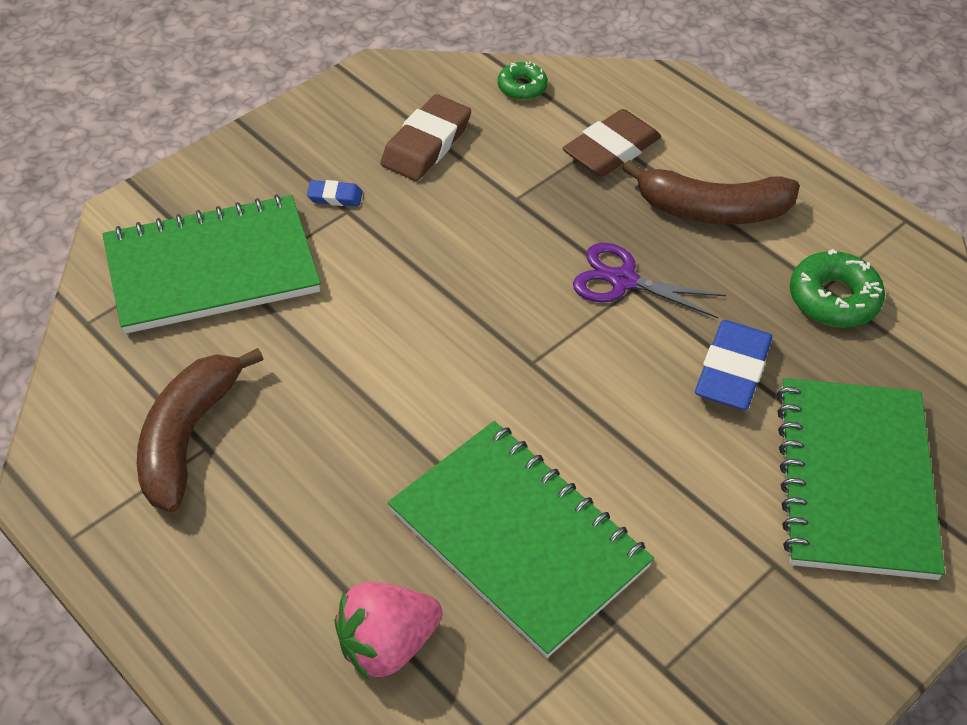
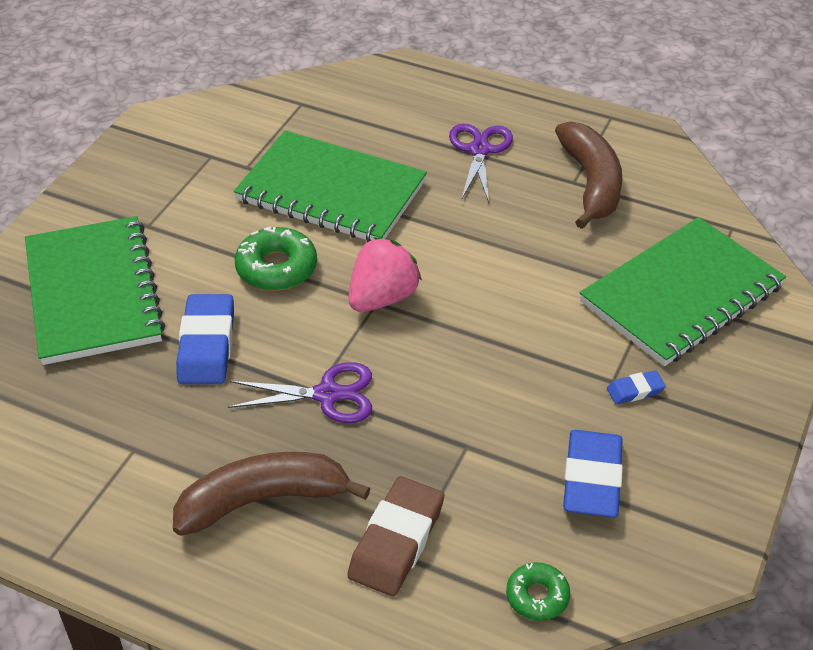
camera: 160 degrees right, 5 degrees down
(287, 542) = (479, 150): none -> purple scissors
(386, 645) = (385, 123): pink strawberry -> pink strawberry (382, 298)
(426, 144) = (592, 479): brown eraser -> blue eraser
(833, 298) = (123, 440): green donut -> green donut (276, 268)

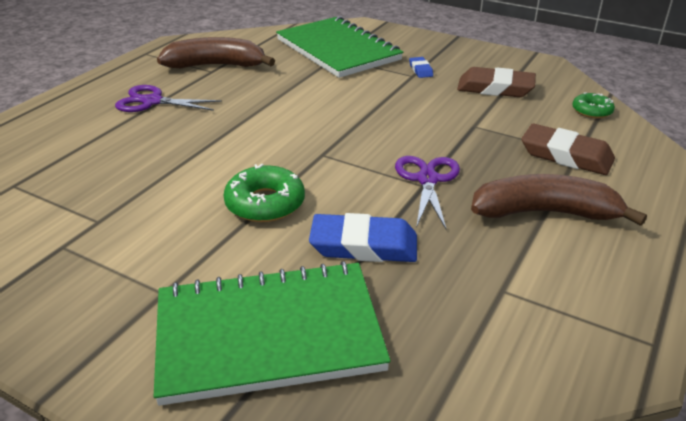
camera: 85 degrees left, 10 degrees down
(263, 500) = (545, 212): brown banana -> brown banana turned 105 degrees clockwise
(331, 191) = (168, 171): green notebook -> none
(382, 298) = (318, 151): pink strawberry -> none
(592, 479) = (495, 88): blue eraser -> brown eraser

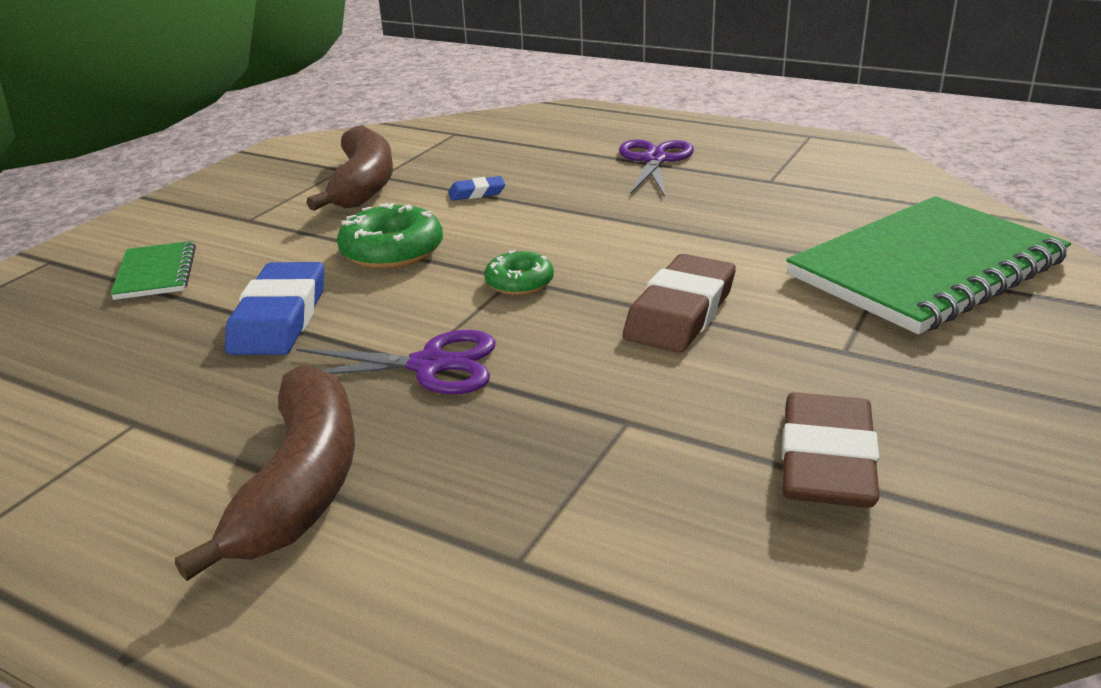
camera: 90 degrees right, 5 degrees down
(216, 65) = (791, 181): brown banana -> brown banana (363, 185)
(268, 334) = (156, 273): green notebook -> green notebook, size x0.45
(420, 70) = (879, 360): blue eraser -> blue eraser (477, 193)
(566, 155) = (503, 539): brown eraser -> brown eraser (680, 312)
(592, 111) = (745, 625): green donut -> green donut (519, 282)

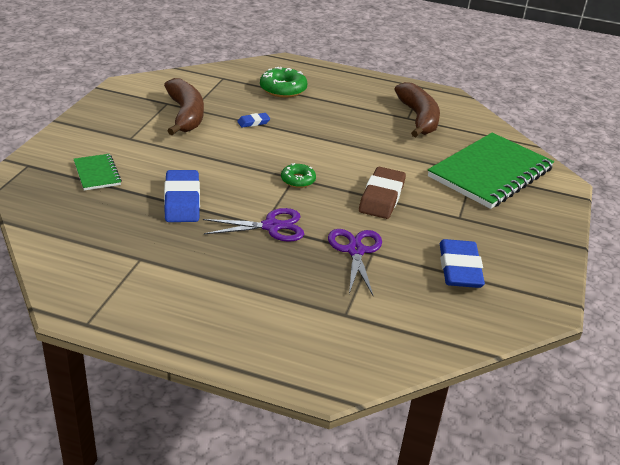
camera: 15 degrees left, 5 degrees up
(302, 483) = (238, 285): brown banana -> brown banana (418, 118)
(392, 251) = (223, 160): green donut -> green donut (283, 89)
(654, 160) = (344, 102): purple scissors -> purple scissors (355, 251)
(826, 461) = (459, 268): brown eraser -> blue eraser

